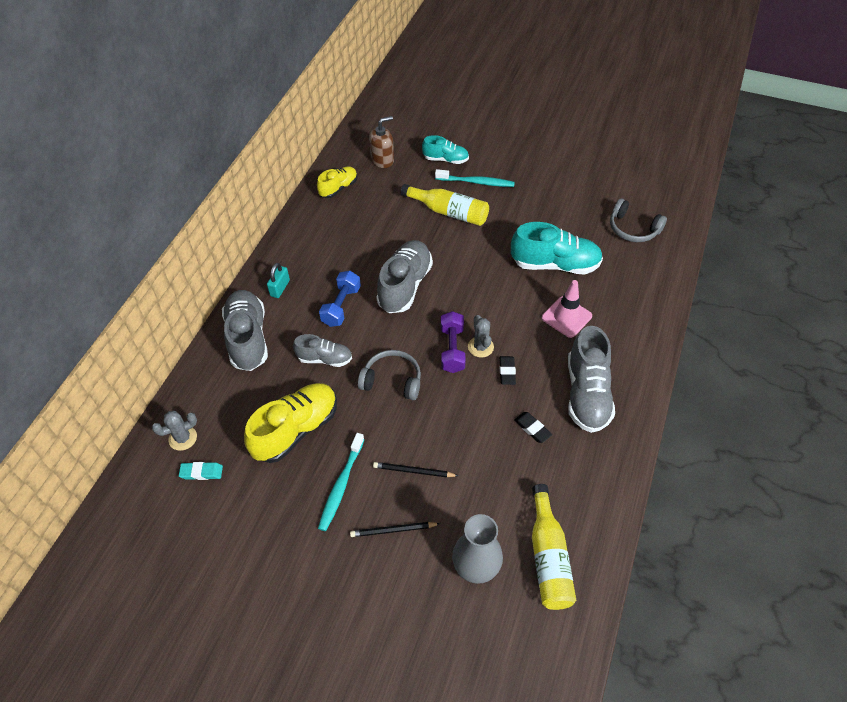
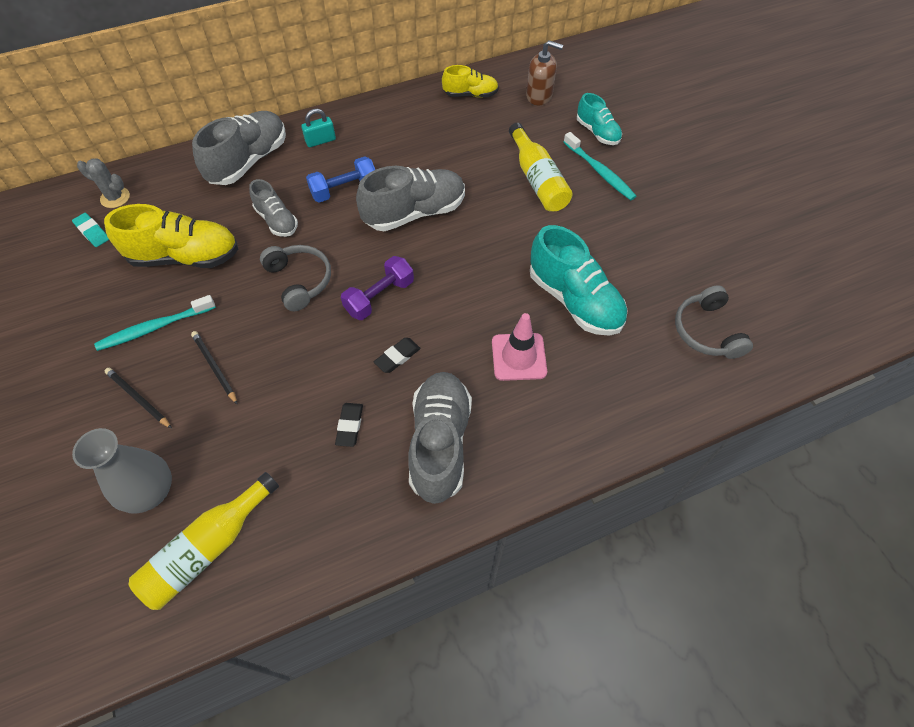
camera: 45 degrees right, 5 degrees up
(480, 347) = (405, 316): grey cactus -> none
(587, 394) = (440, 443): grey shoe -> grey shoe turned 135 degrees clockwise

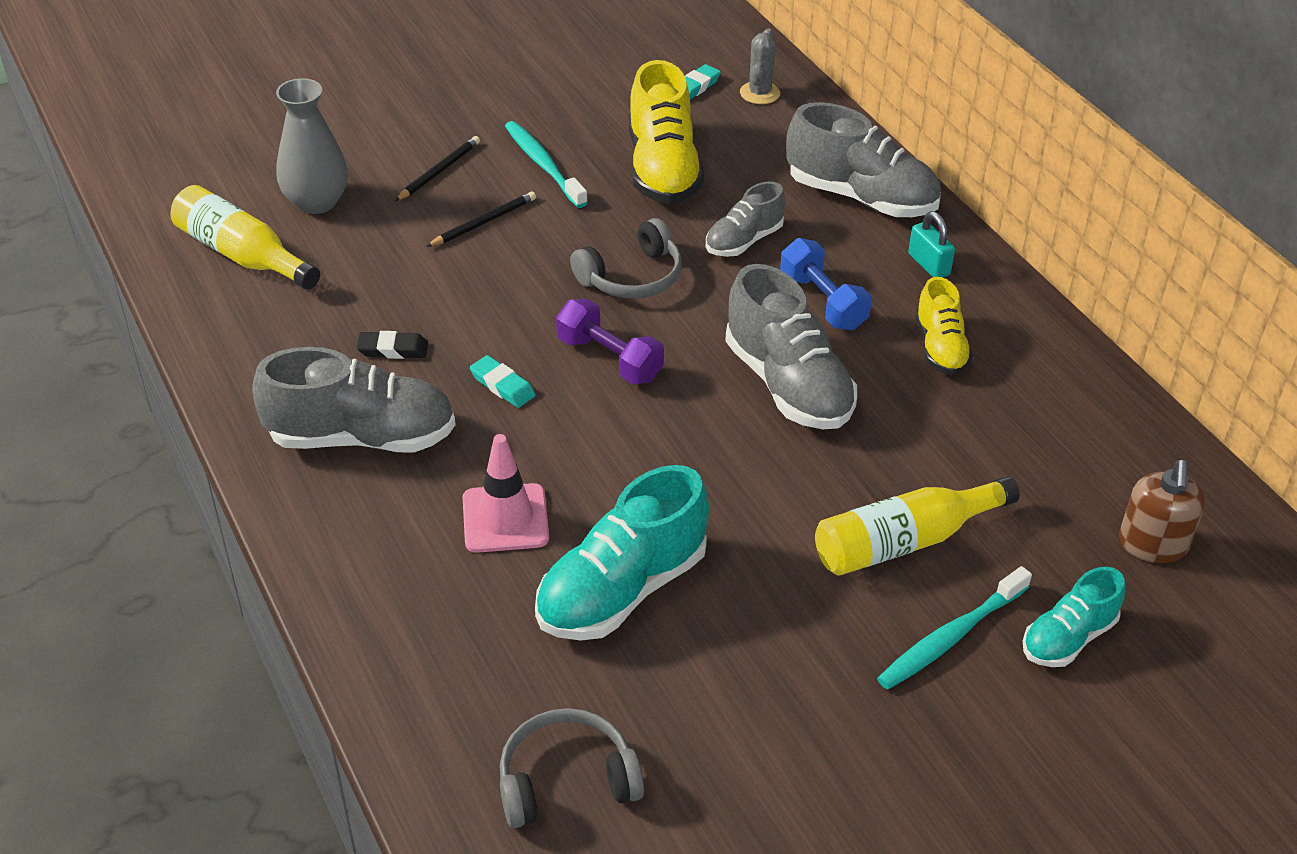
camera: 85 degrees right, 15 degrees down
(397, 357) = (502, 386): black eraser -> turquoise eraser
(470, 95) = (1116, 441): yellow shoe -> yellow shoe (940, 348)

